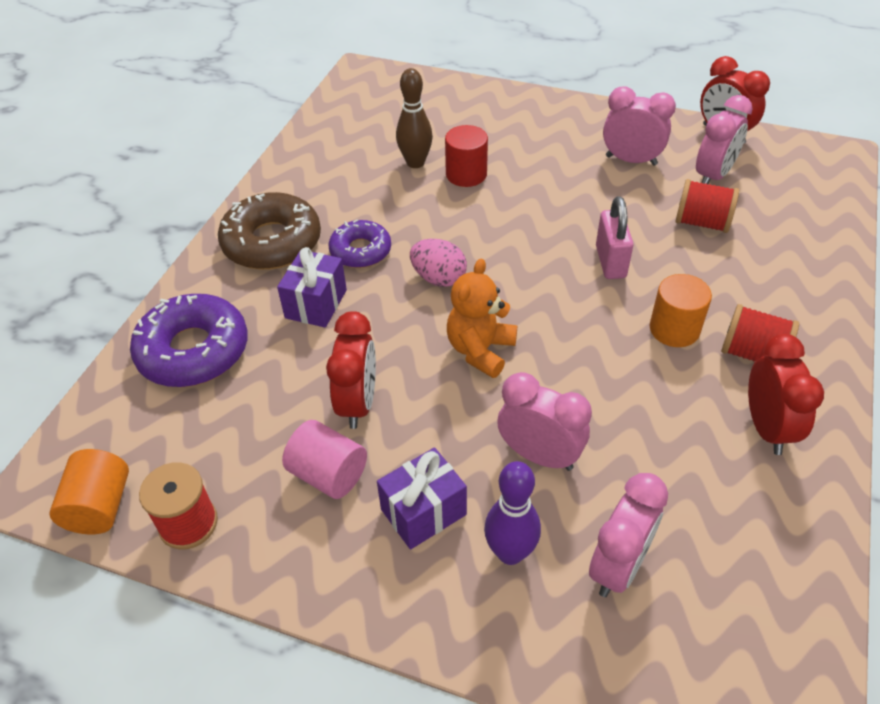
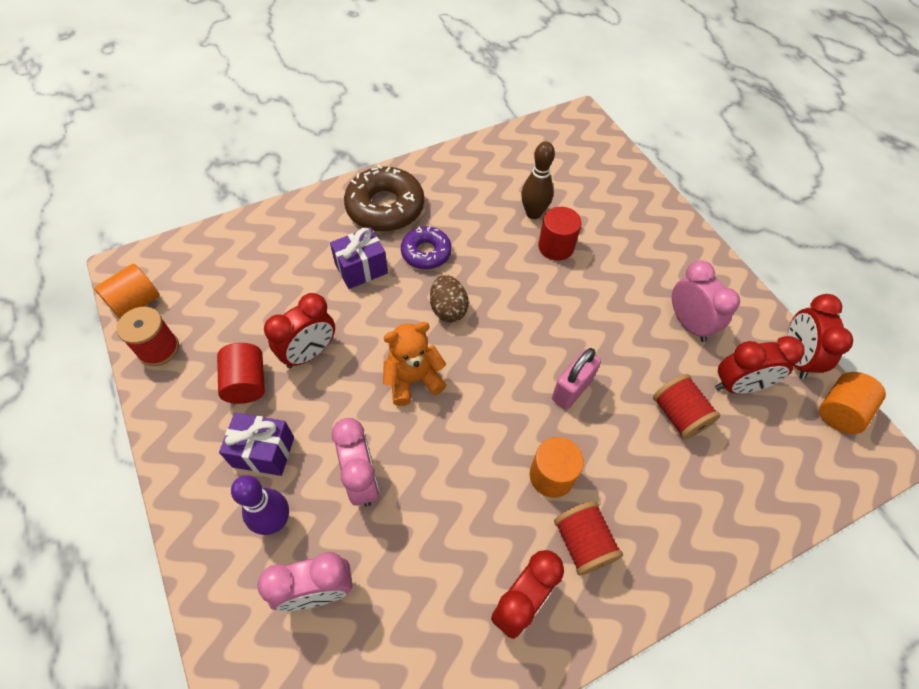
camera: 40 degrees right, 10 degrees up
(193, 351) = (270, 247): purple donut -> none
(328, 474) = (247, 383): pink cylinder -> red cylinder
(438, 278) = (448, 309): pink egg -> brown egg
(713, 176) = (738, 386): pink clock -> red clock
(788, 147) = (839, 411): none -> orange cylinder

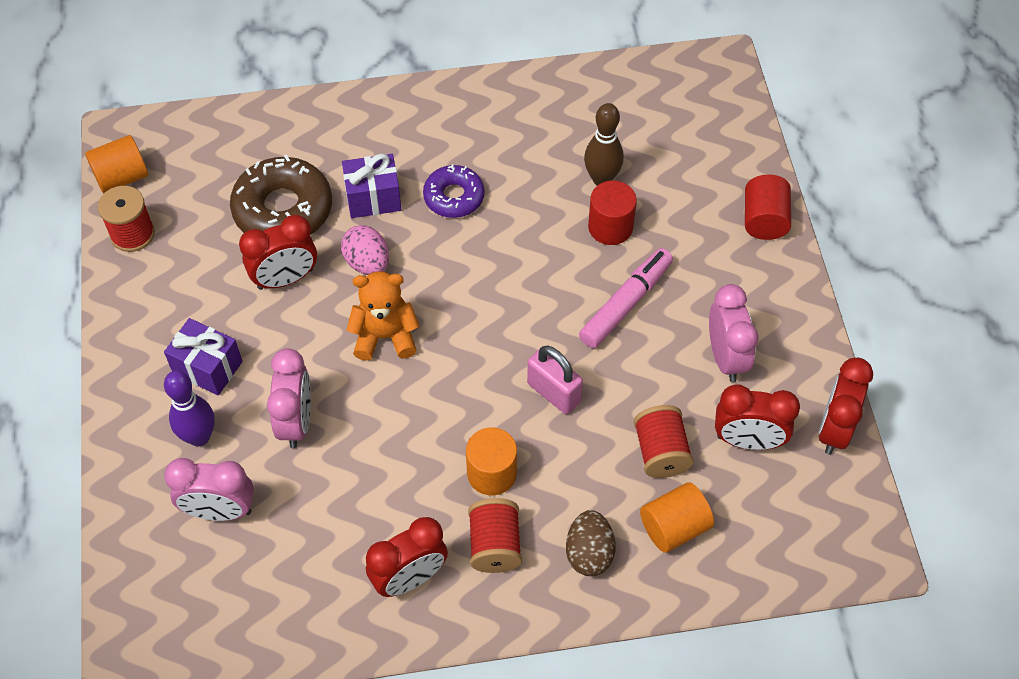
camera: 20 degrees right, 0 degrees up
(247, 383) = (211, 293): red cylinder -> red cylinder (764, 220)
(375, 322) = (367, 263): none -> pink egg
(385, 207) = (427, 130): brown donut -> brown donut (283, 209)
(448, 309) = (453, 269): brown egg -> brown egg (589, 553)
(571, 389) = (554, 393): pink padlock -> pink padlock turned 75 degrees clockwise
(594, 302) = (625, 304): none -> pink marker
(839, 411) = (852, 500): orange cylinder -> orange cylinder (674, 527)

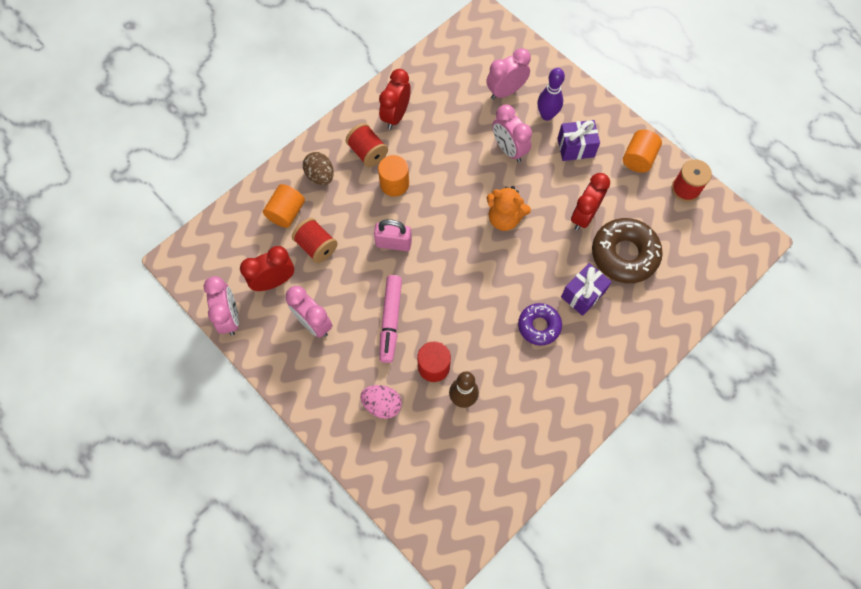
camera: 145 degrees right, 10 degrees up
(122, 177) = (727, 216): orange cylinder -> orange cylinder (638, 158)
(367, 263) = (550, 253): pink egg -> pink egg (382, 404)
(385, 336) = (504, 218): orange teddy bear -> orange teddy bear turned 60 degrees clockwise
(764, 220) = (344, 435): red cylinder -> none
(834, 429) = (230, 317): red clock -> pink clock

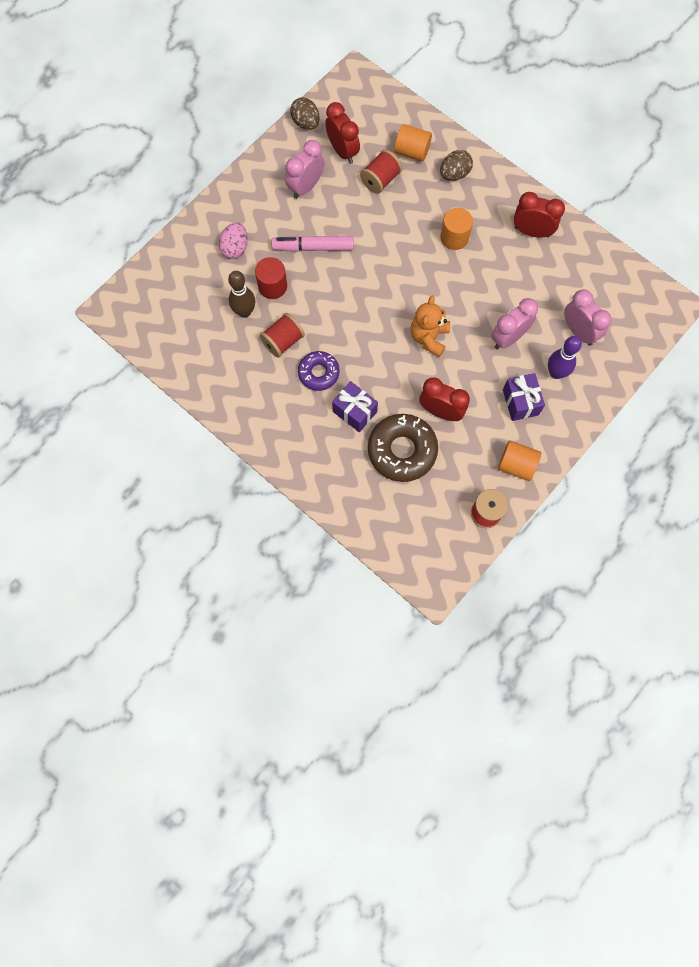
camera: 85 degrees right, 5 degrees up
(230, 317) = (305, 123): pink clock -> brown egg
(368, 152) = (485, 211): red spool -> red spool (283, 341)
(393, 243) = (390, 243): pink padlock -> none

